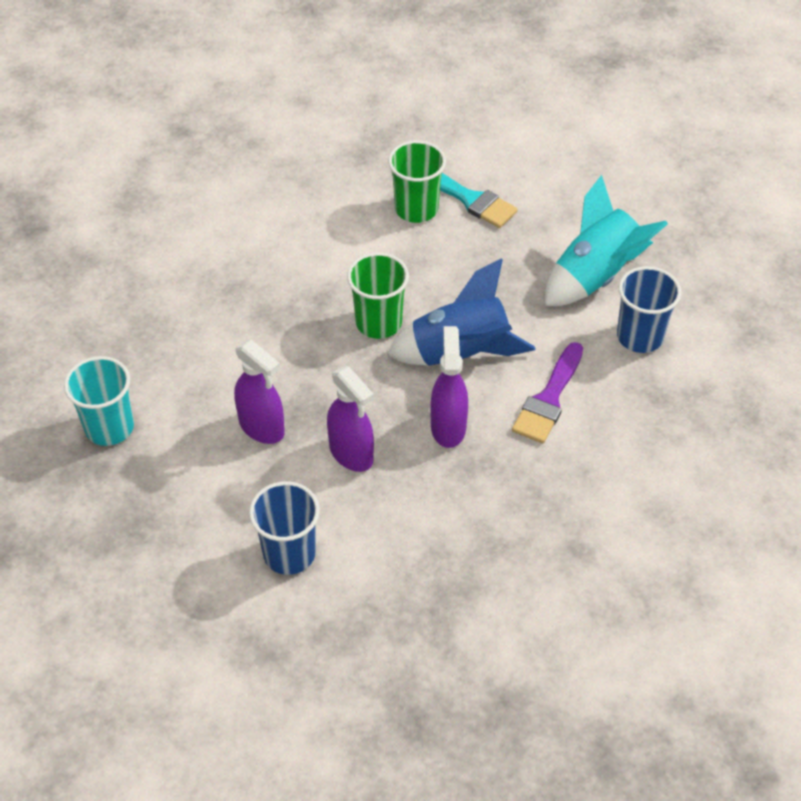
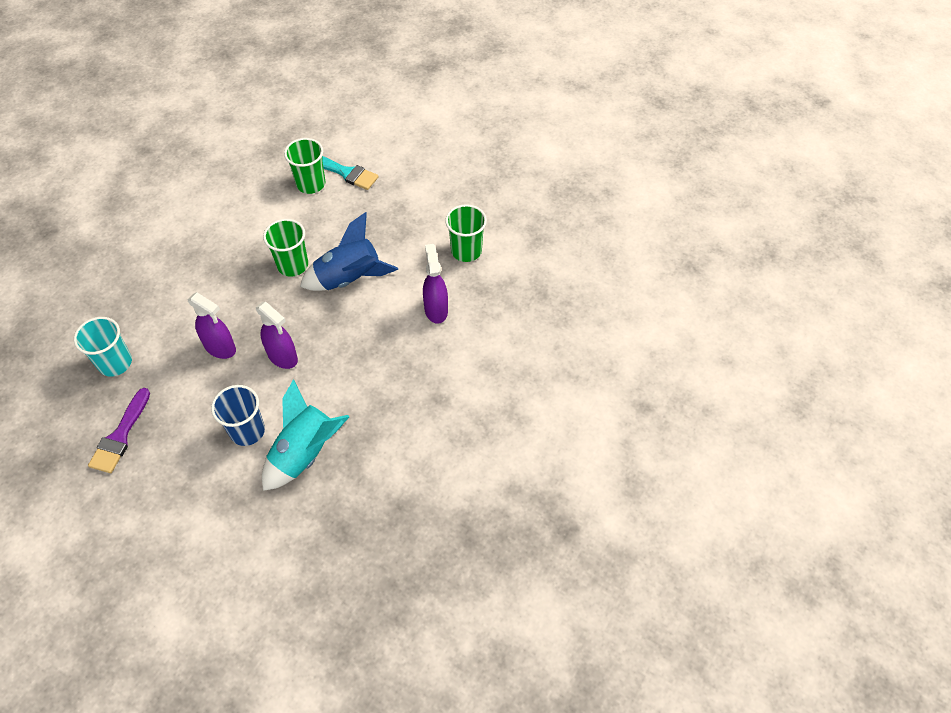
camera: 10 degrees left, 5 degrees up
(448, 427) = (346, 329): purple spray bottle -> purple spray bottle (436, 310)
(549, 399) = (410, 301): purple brush -> purple brush (120, 436)
(595, 276) = (434, 214): turquoise rocket -> turquoise rocket (305, 453)
(640, 336) = (466, 251): blue cup -> green cup

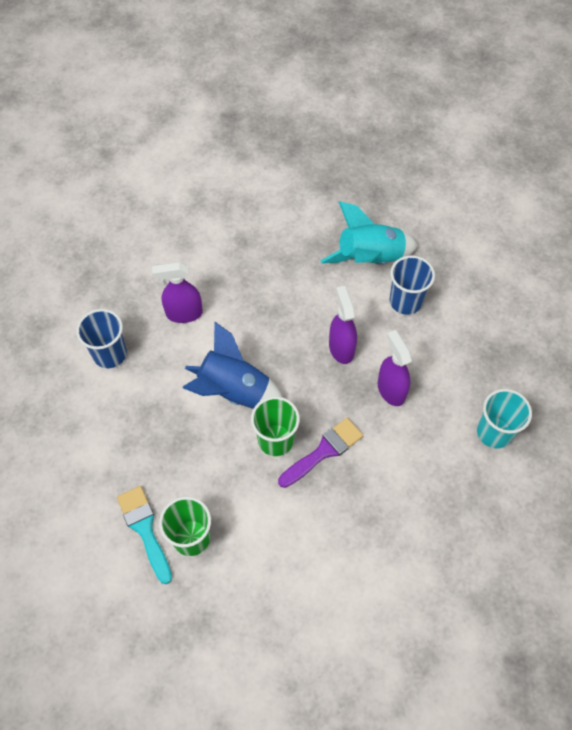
camera: 145 degrees left, 5 degrees up
(120, 436) = (513, 357): purple brush -> purple brush (324, 451)
(436, 310) = (184, 313): purple spray bottle -> purple spray bottle turned 60 degrees clockwise
(466, 251) = (110, 354): green cup -> blue cup

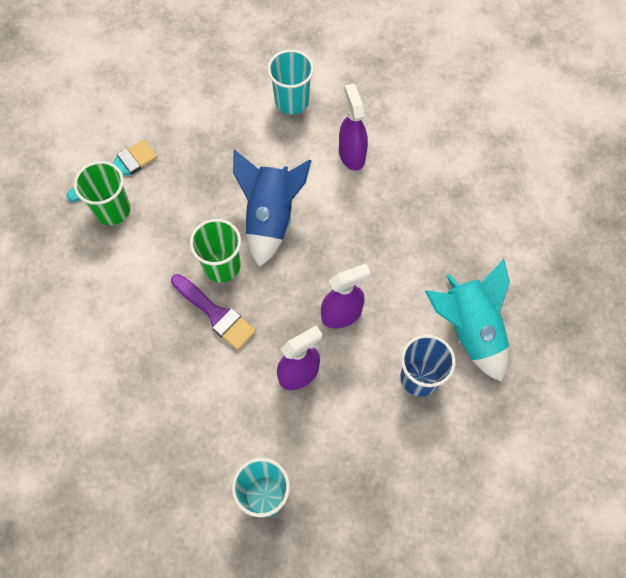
camera: 80 degrees right, 5 degrees up
(110, 354) = (292, 101): blue cup -> turquoise cup

